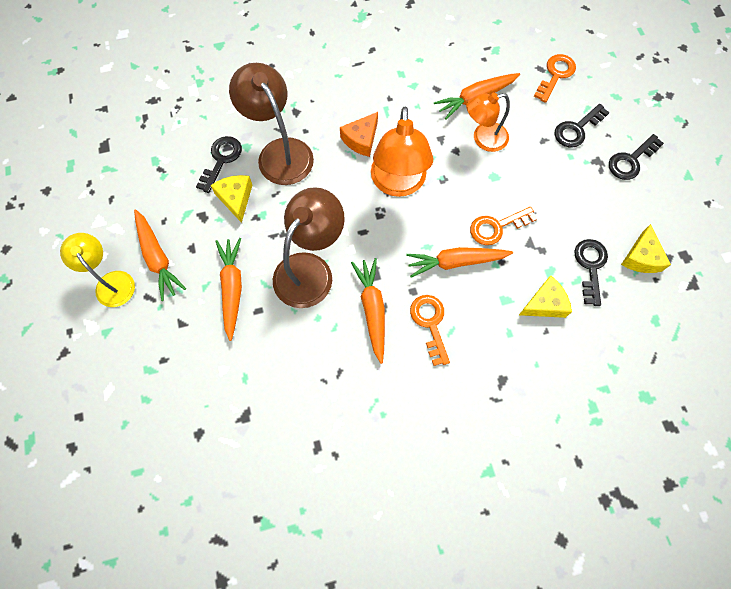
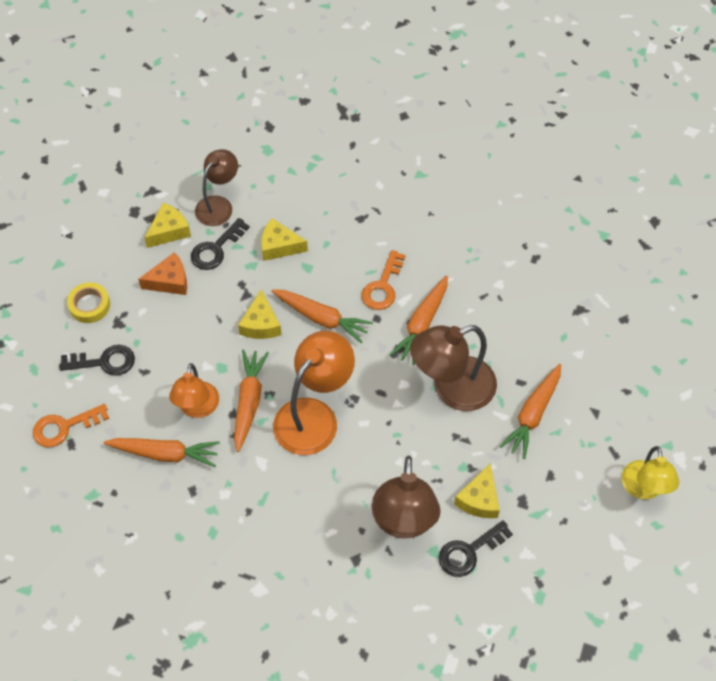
camera: 145 degrees left, 10 degrees down
(157, 258) = (588, 486): orange carrot -> orange carrot (249, 402)
(361, 139) = (313, 483): orange cheese -> orange cheese (169, 281)
(483, 139) = (197, 408): orange lamp -> orange lamp turned 75 degrees clockwise
(497, 227) = (261, 324): orange key -> yellow cheese
(629, 308) = (218, 205): none -> brown lamp
(631, 160) = (89, 305): black key -> yellow tape

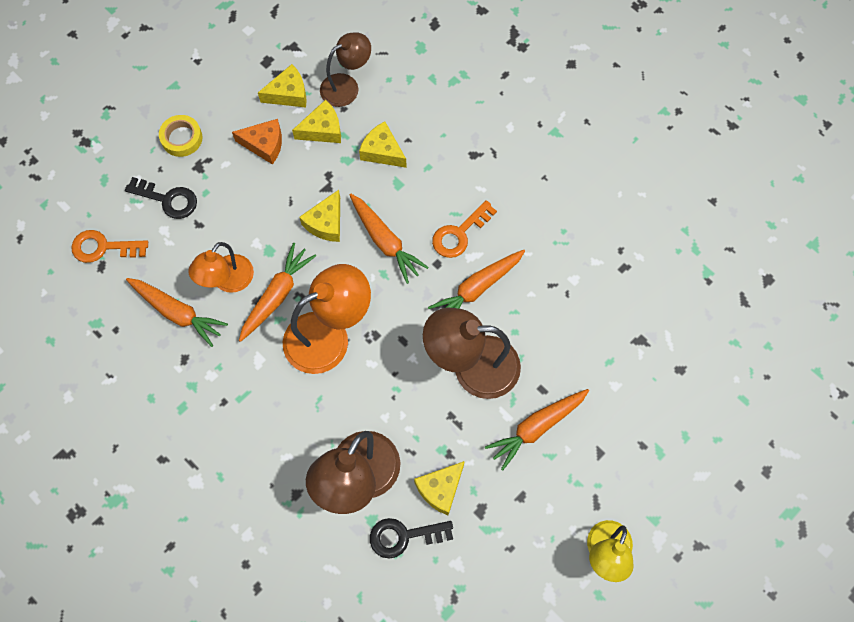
camera: 25 degrees right, 10 degrees up
(216, 249) = (322, 130): black key -> yellow cheese

